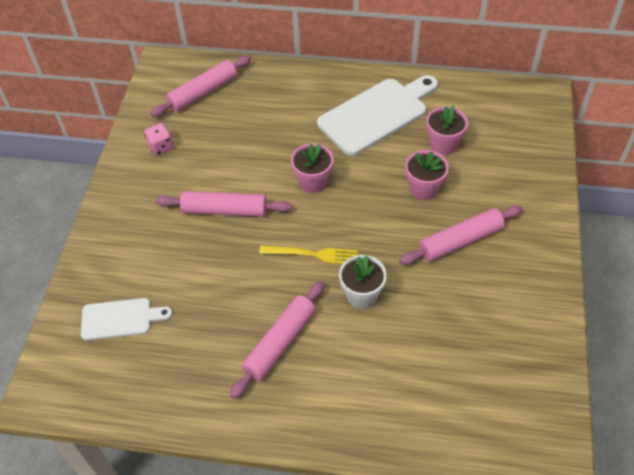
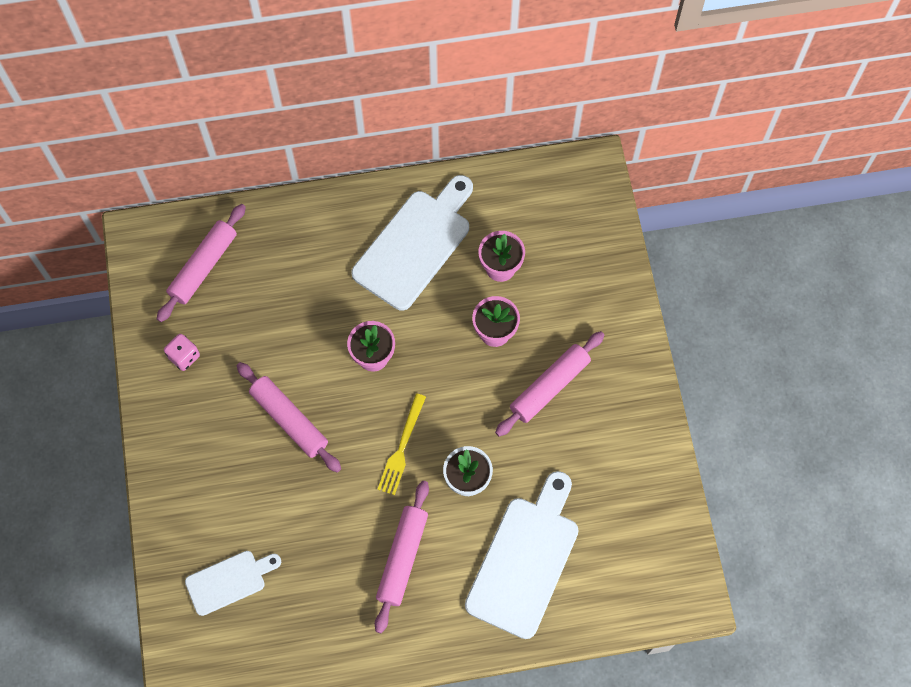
camera: 20 degrees left, 15 degrees up
(225, 210) = (289, 420): pink rolling pin -> pink rolling pin turned 60 degrees clockwise
(312, 254) = (402, 447): yellow fork -> yellow fork turned 120 degrees clockwise
(394, 376) = (525, 560): none -> white cutting board

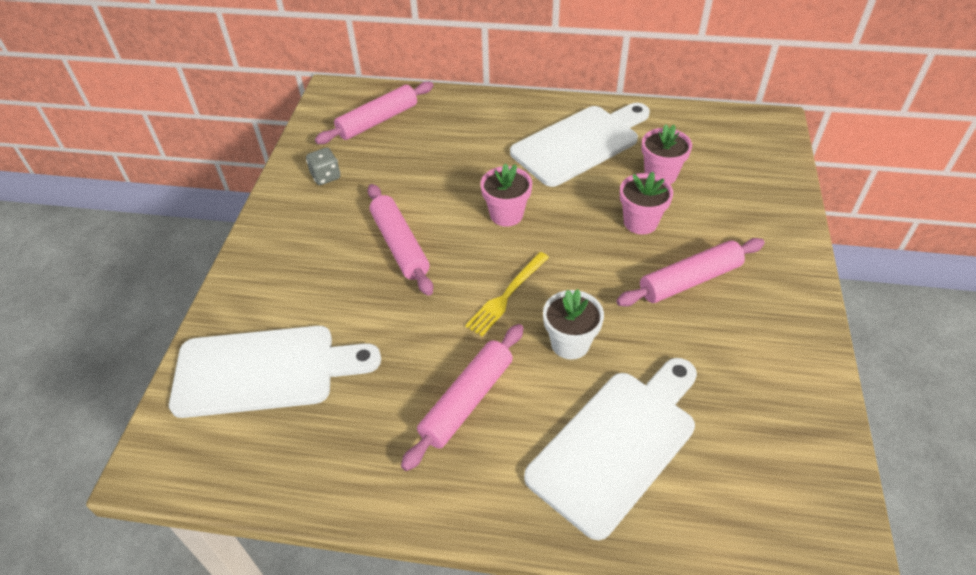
camera: 20 degrees right, 20 degrees down
(184, 356) = (326, 176): pink dice -> grey dice
(229, 581) = (264, 370): white cutting board -> white cutting board, size x1.78

